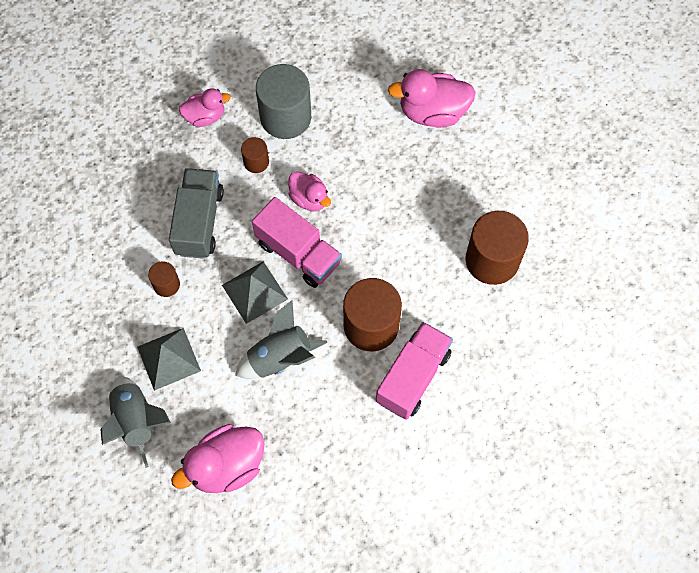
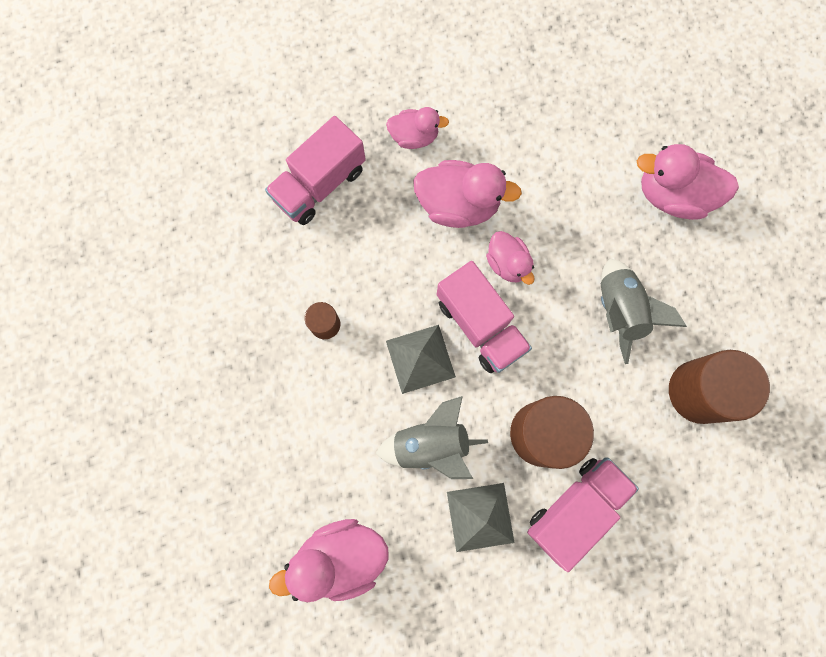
camera: 15 degrees right, 10 degrees up
(133, 173) = (320, 184): none -> pink truck
(136, 421) = (255, 476): grey rocket -> grey rocket (619, 311)
(168, 359) = (307, 412): grey pyramid -> grey pyramid (480, 517)
(199, 222) = (378, 259): grey truck -> none
(256, 162) = (458, 205): brown cylinder -> pink duck
(285, 117) = (503, 160): grey cylinder -> none

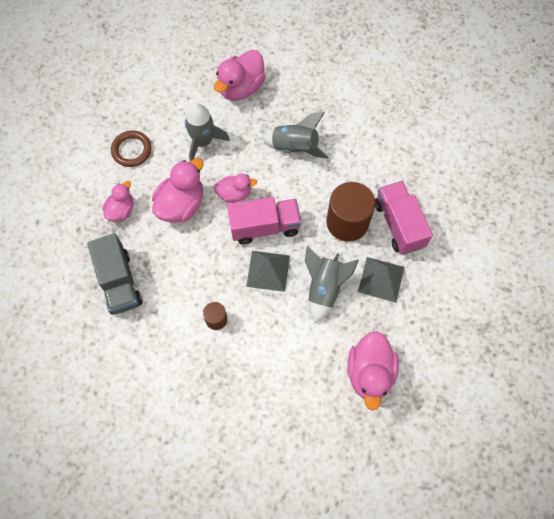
camera: 65 degrees left, 10 degrees down
(320, 184) = (119, 282): pink truck -> grey truck
(503, 105) = (132, 150): none -> brown ring
(562, 187) = (203, 142): none -> grey rocket
(699, 391) = (362, 129): brown cylinder -> none

